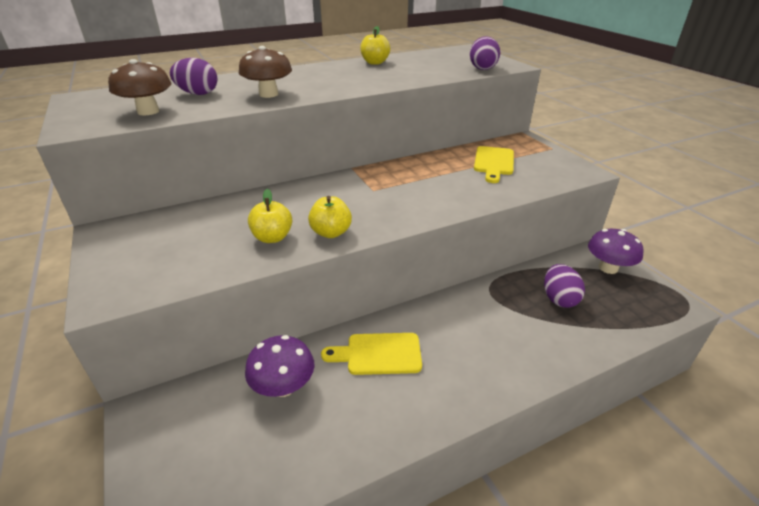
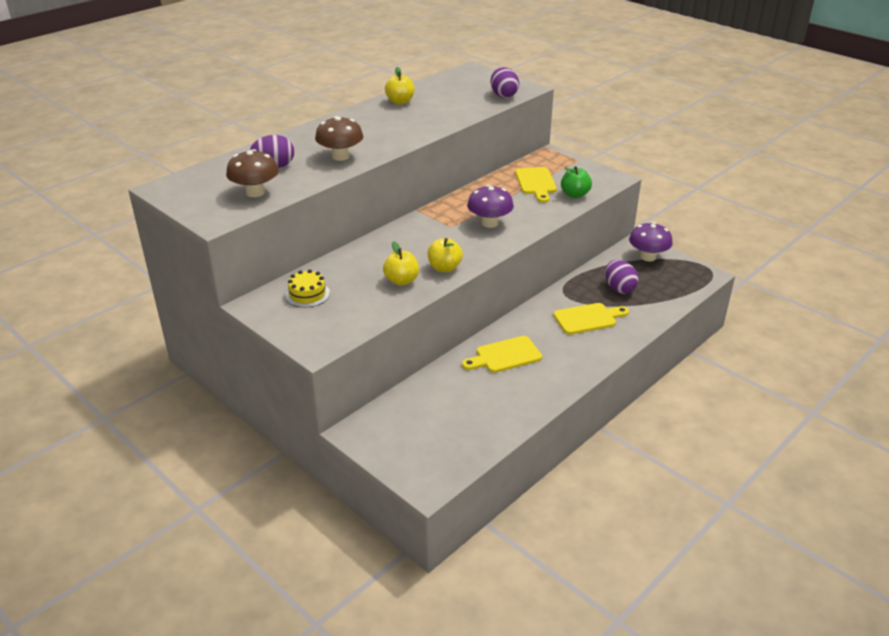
camera: 20 degrees left, 0 degrees up
(165, 231) = (307, 294): none -> yellow cake
(283, 386) = (449, 392): purple mushroom -> purple mushroom (489, 223)
(504, 329) = (588, 318): none -> yellow cutting board
(531, 180) = (575, 194): none -> green apple

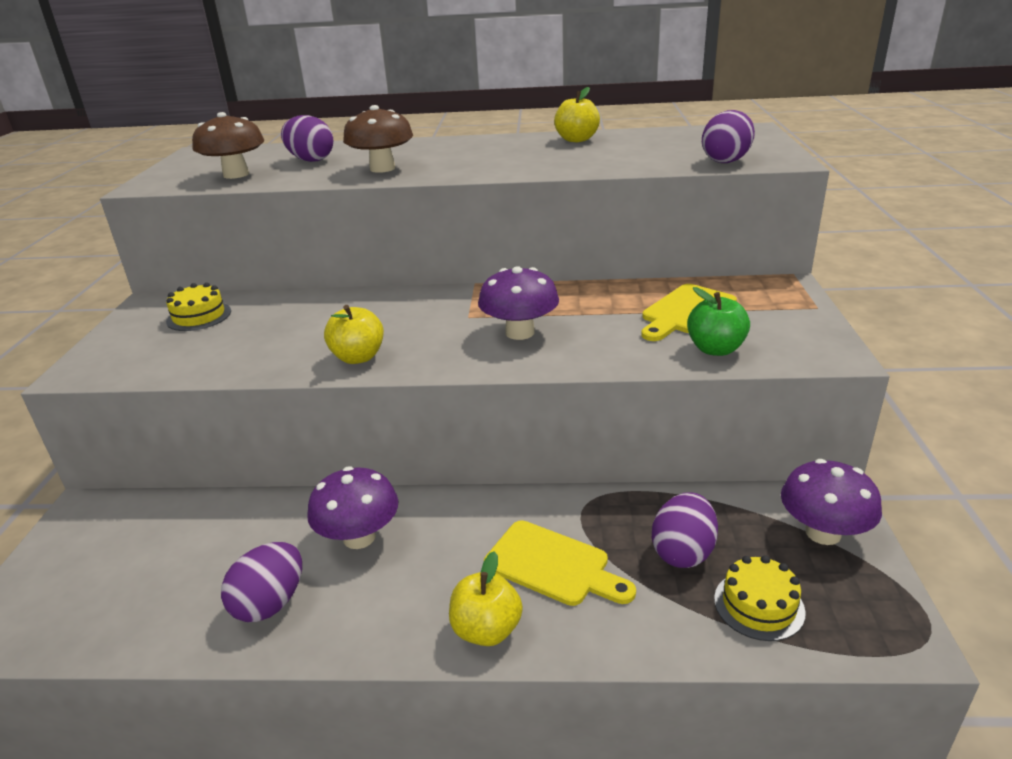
camera: 50 degrees right, 5 degrees down
(401, 281) = (291, 348): yellow apple -> yellow apple (486, 630)
(505, 356) = (359, 537): yellow cutting board -> purple mushroom
(517, 395) = (270, 603): none -> purple egg
(662, 290) = (759, 605): none -> yellow cake

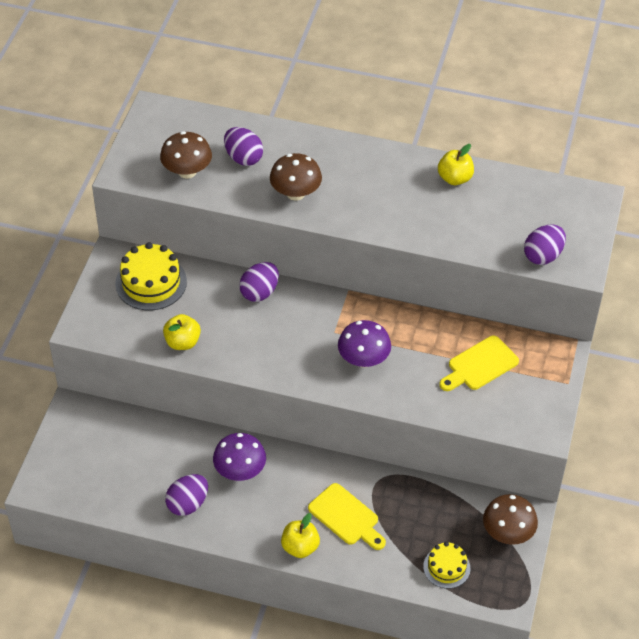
camera: 10 degrees right, 20 degrees up
(199, 316) = (151, 282): yellow cake -> yellow cake, size x1.63
(358, 357) = (256, 359): yellow apple -> yellow apple (182, 342)
(683, 552) = (422, 526): purple egg -> purple egg (259, 292)
(715, 349) = (479, 409): green apple -> none
(823, 533) = (507, 533): purple mushroom -> brown mushroom

